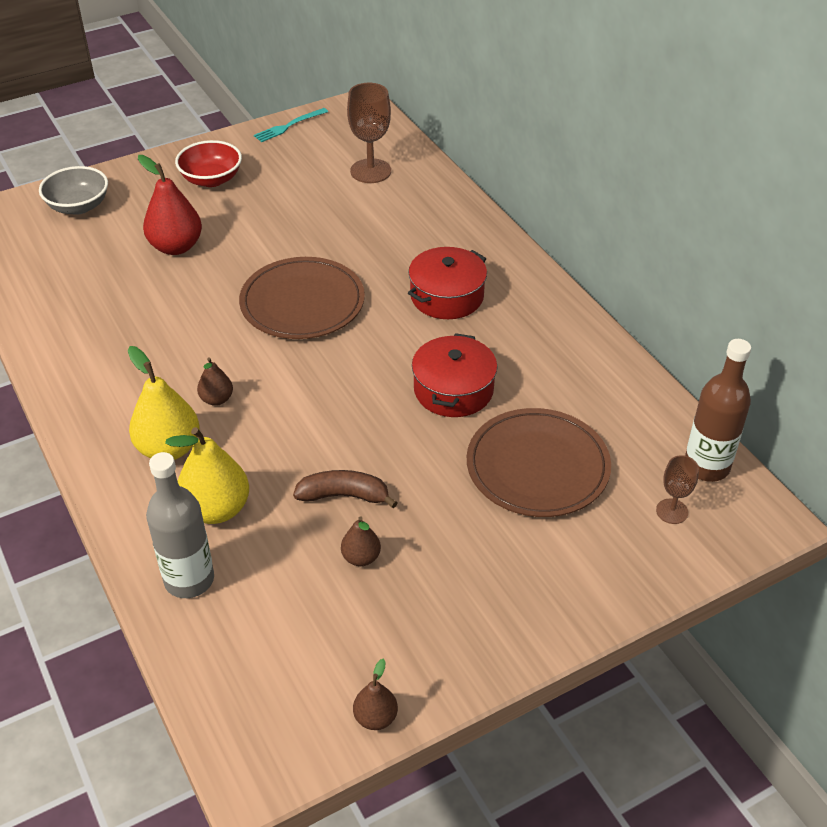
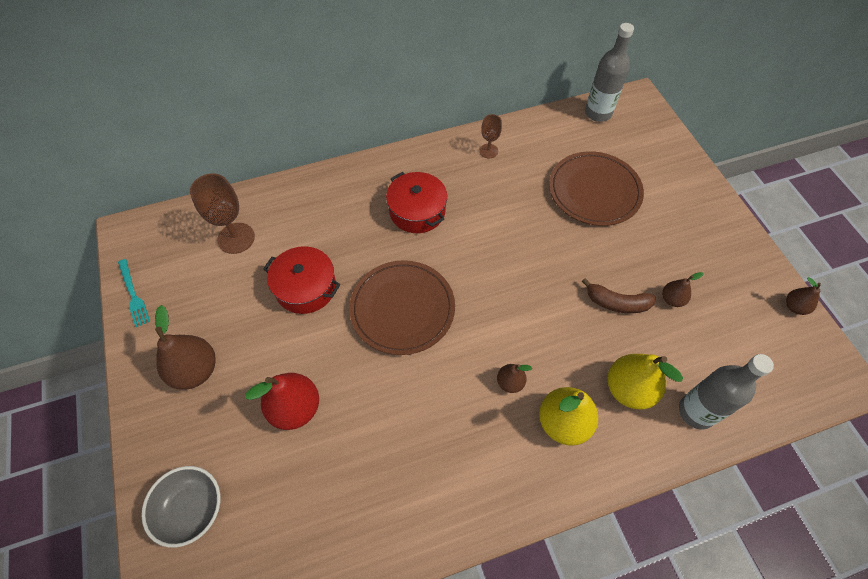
camera: 80 degrees left, 15 degrees up
(211, 179) = (195, 370): red bowl -> brown pear
(344, 495) = (617, 303): brown banana -> brown banana turned 90 degrees counterclockwise
(453, 390) = (519, 223): red pot -> red pot (306, 287)
(672, 511) = (632, 136): brown goblet -> brown goblet (488, 151)
(706, 466) = (598, 113): brown bottle -> grey bottle

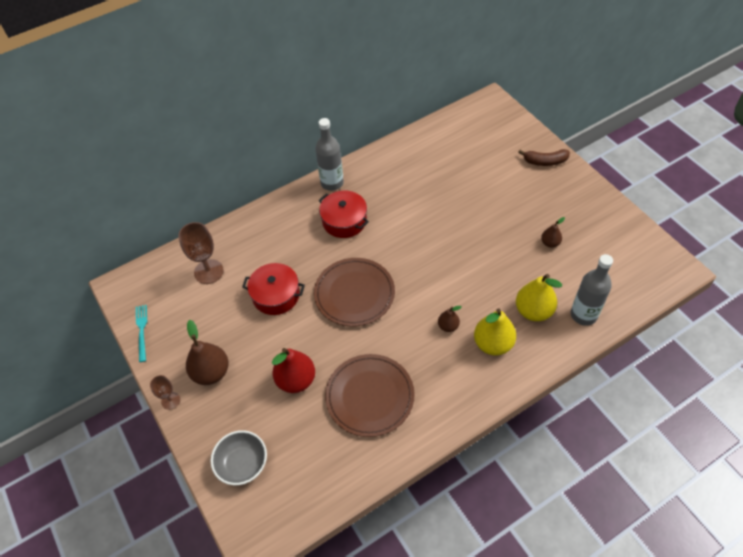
camera: 10 degrees left, 5 degrees down
(133, 294) = (142, 330): turquoise fork -> turquoise fork turned 150 degrees counterclockwise
(488, 151) = (386, 164): brown goblet -> brown goblet (170, 400)
(594, 191) = (475, 177): brown plate -> brown plate (370, 396)
(598, 113) = (463, 118): grey bottle -> grey bottle (332, 183)
(617, 303) = (511, 254): brown banana -> brown banana (545, 161)
(794, 307) = (637, 229): brown pear -> none

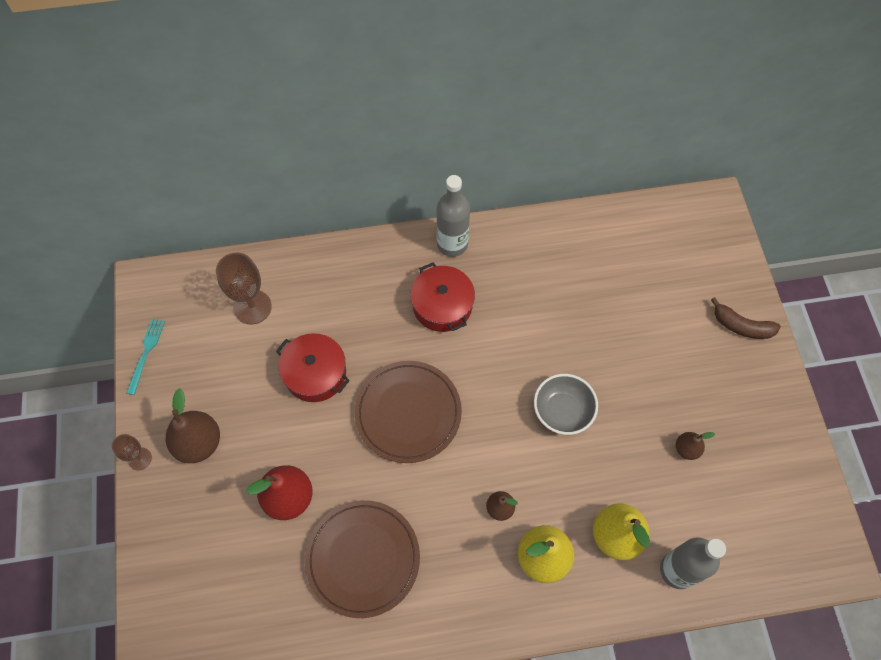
camera: 20 degrees right, 10 degrees up
(242, 464) = (183, 576): grey bowl -> grey bowl (562, 411)

